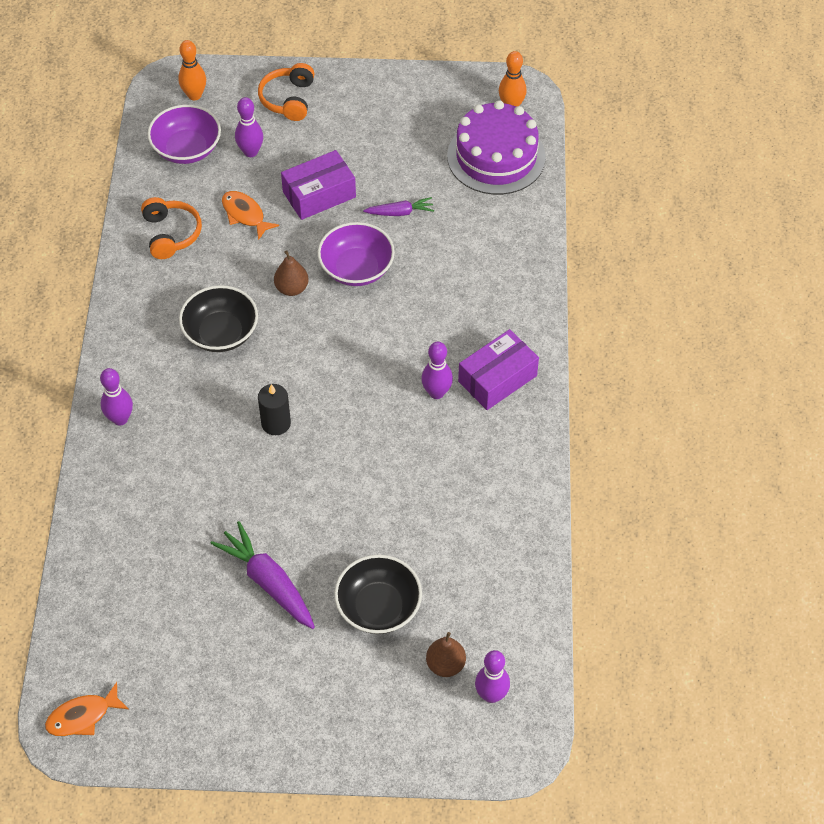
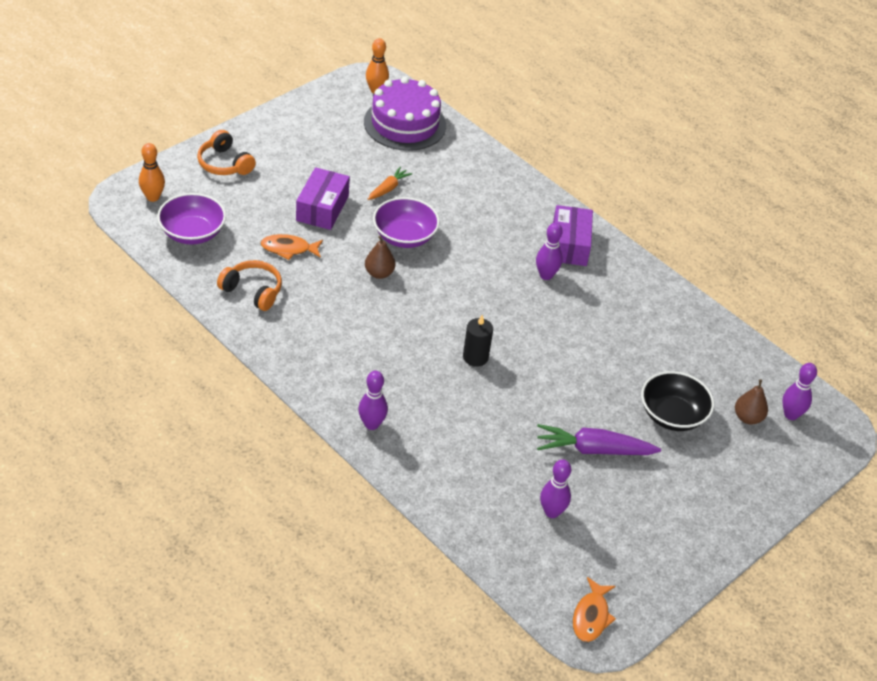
camera: 50 degrees left, 10 degrees down
(221, 333) = (368, 328): black bowl -> none
(250, 152) = (241, 209): purple bowling pin -> purple bowling pin (552, 512)
(400, 212) = (388, 188): purple carrot -> orange carrot

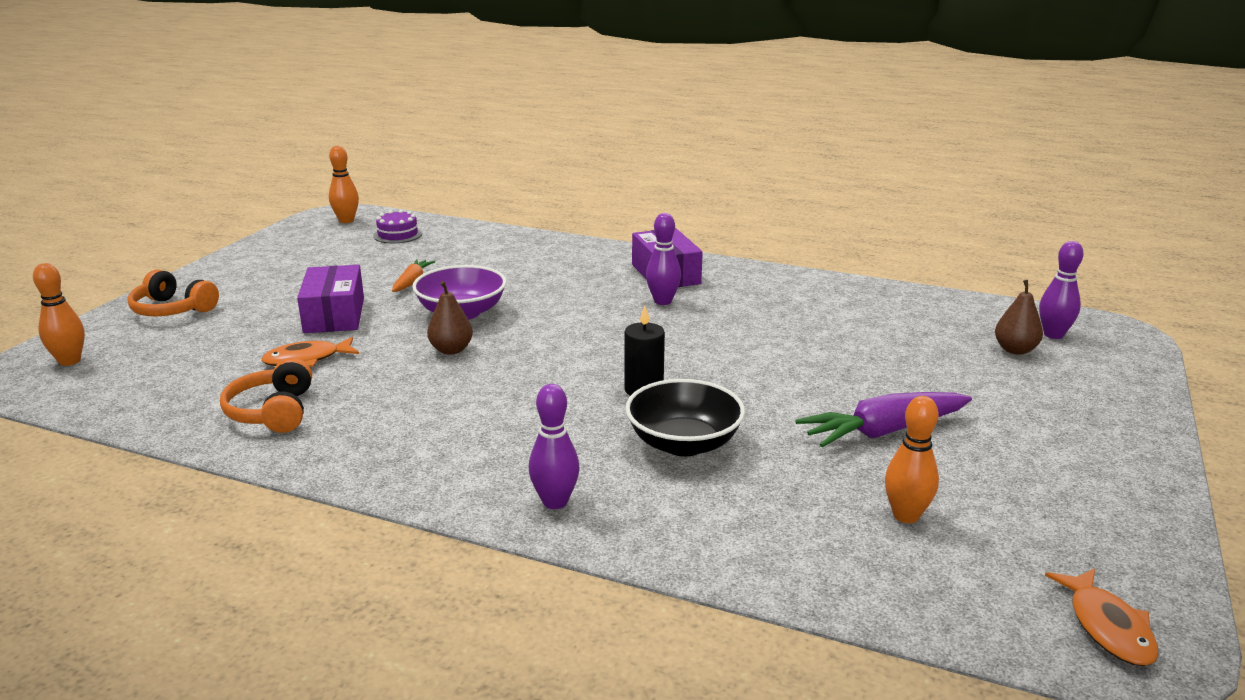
camera: 20 degrees left, 20 degrees down
(192, 233) = (148, 379): purple bowl -> none
(252, 291) = (273, 412): orange headphones -> orange headphones turned 105 degrees counterclockwise
(405, 124) = (397, 234): purple cake -> purple cake, size x0.46
(552, 512) = (906, 515): purple bowling pin -> orange bowling pin
(672, 415) = (934, 372): black bowl -> black bowl (683, 443)

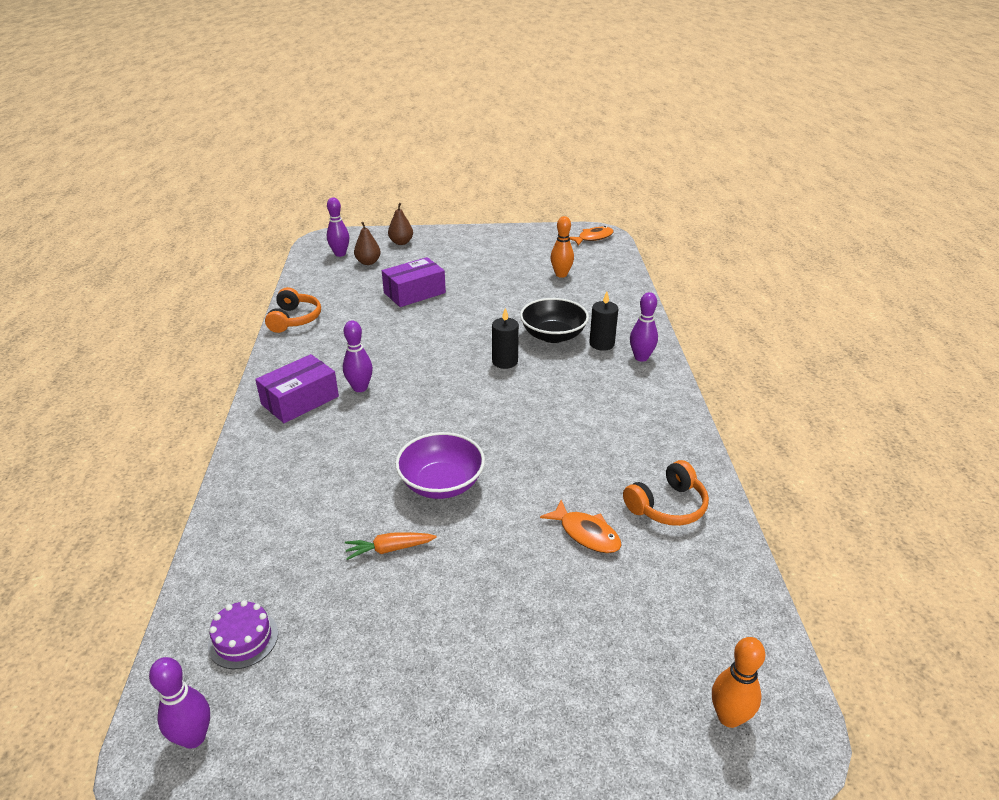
camera: 115 degrees left, 10 degrees up
(172, 309) = (572, 721): orange headphones -> orange headphones (294, 319)
(334, 315) = (497, 565): purple box -> purple box (414, 293)
(346, 220) = (193, 737): orange bowling pin -> purple bowling pin
(451, 350) = (511, 460): brown pear -> brown pear (401, 242)
(625, 478) = (601, 344): none -> black candle
(883, 432) = (492, 287): purple carrot -> none

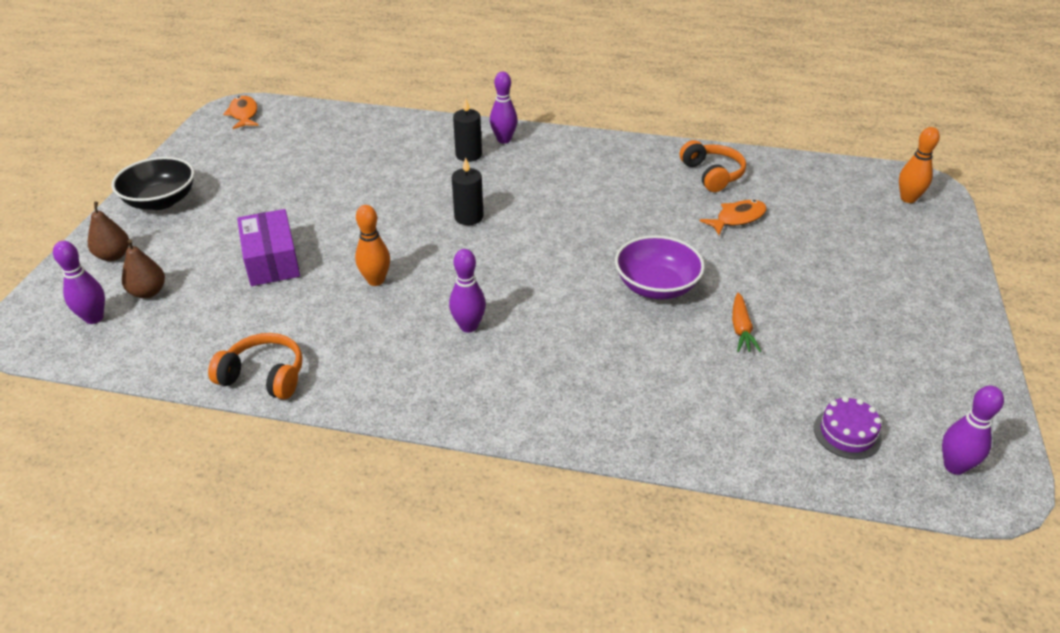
camera: 75 degrees left, 5 degrees up
(300, 400) = (472, 379): purple box -> none
(553, 335) = (436, 179): black bowl -> black bowl (161, 201)
(561, 274) = (312, 150): orange bowling pin -> orange bowling pin (376, 280)

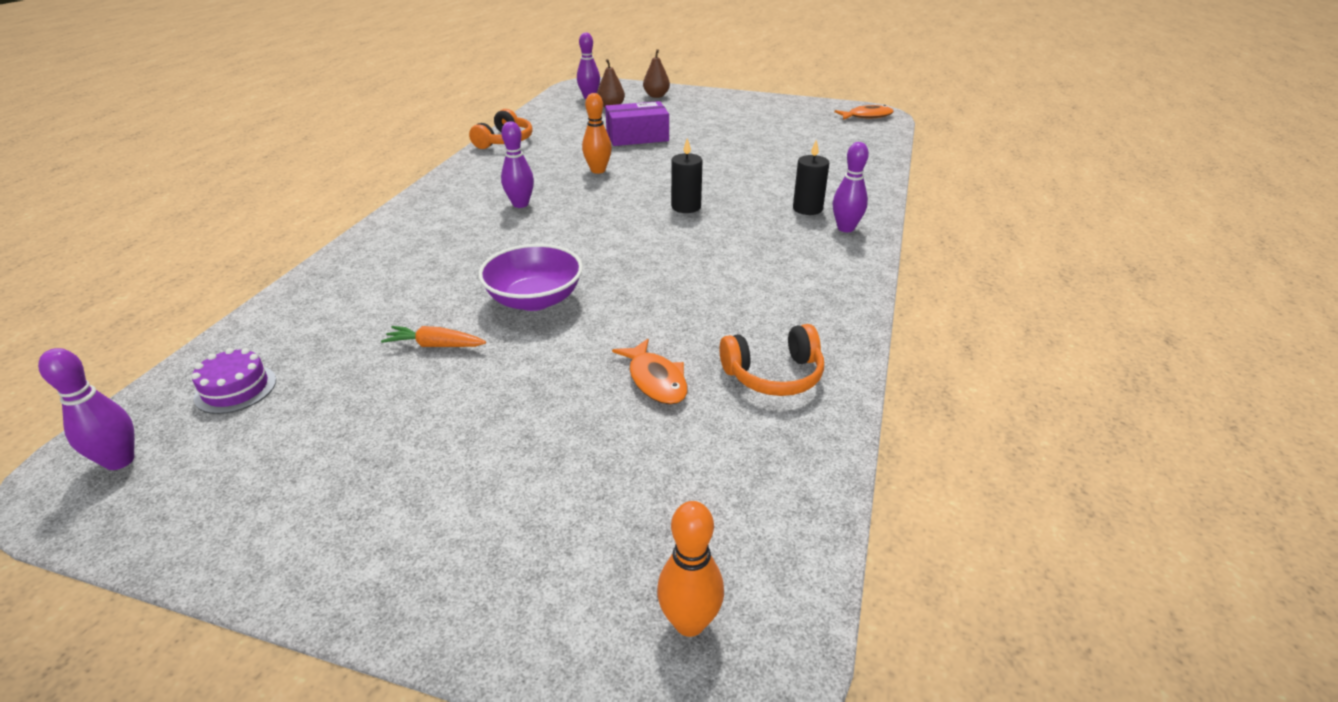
camera: 95 degrees right, 5 degrees down
(161, 201) = (724, 102): black bowl -> none

